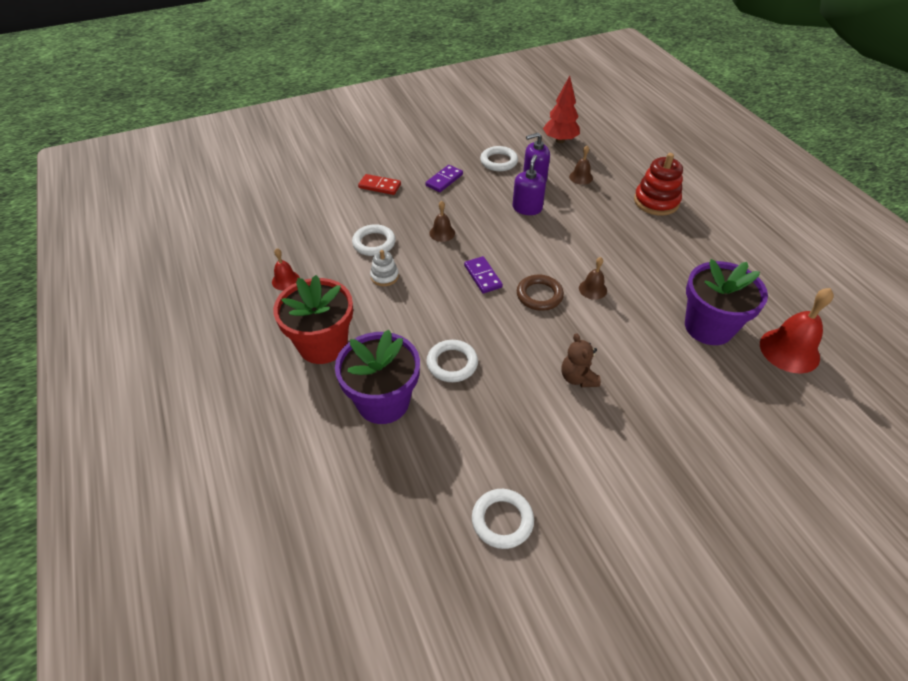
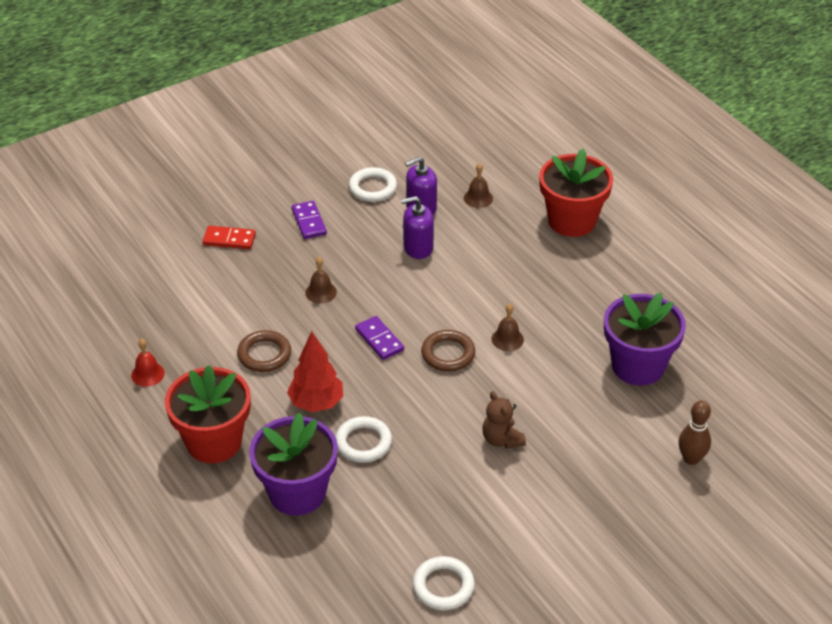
camera: 10 degrees left, 5 degrees down
(374, 243) = (241, 315): white ring -> none
(384, 276) = (264, 354): white stacking toy -> brown ring
(444, 180) = (309, 222): purple domino -> purple domino turned 45 degrees counterclockwise
(527, 208) = (418, 247): purple soap dispenser -> purple soap dispenser turned 105 degrees counterclockwise
(560, 140) = (446, 149): red tree -> red tree (316, 403)
(656, 202) = (572, 221): red stacking toy -> red flower pot
(759, 422) = (691, 459): none -> brown bowling pin
(789, 350) = (723, 380): red bell -> none

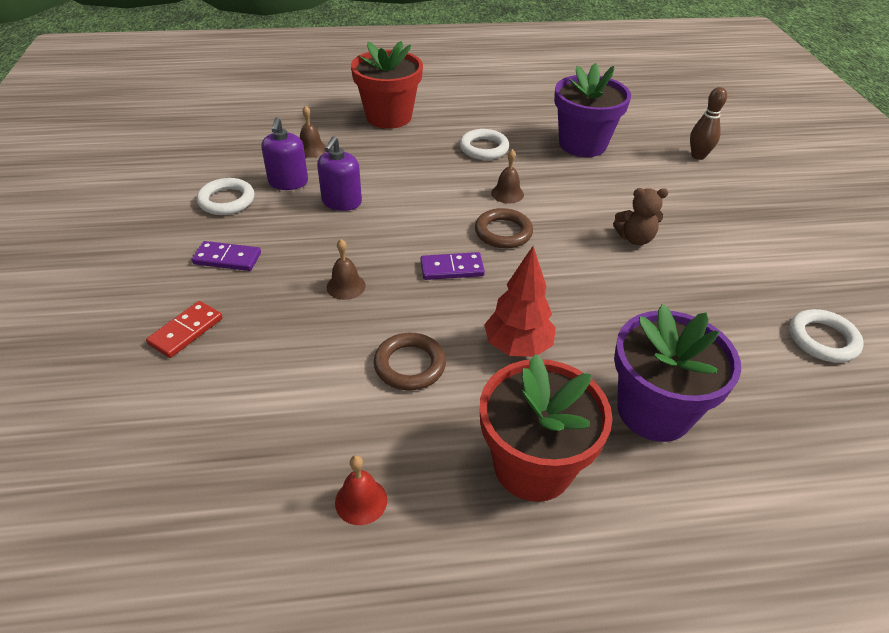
camera: 65 degrees left, 0 degrees up
(363, 443) = (597, 330): white ring -> white ring (484, 148)

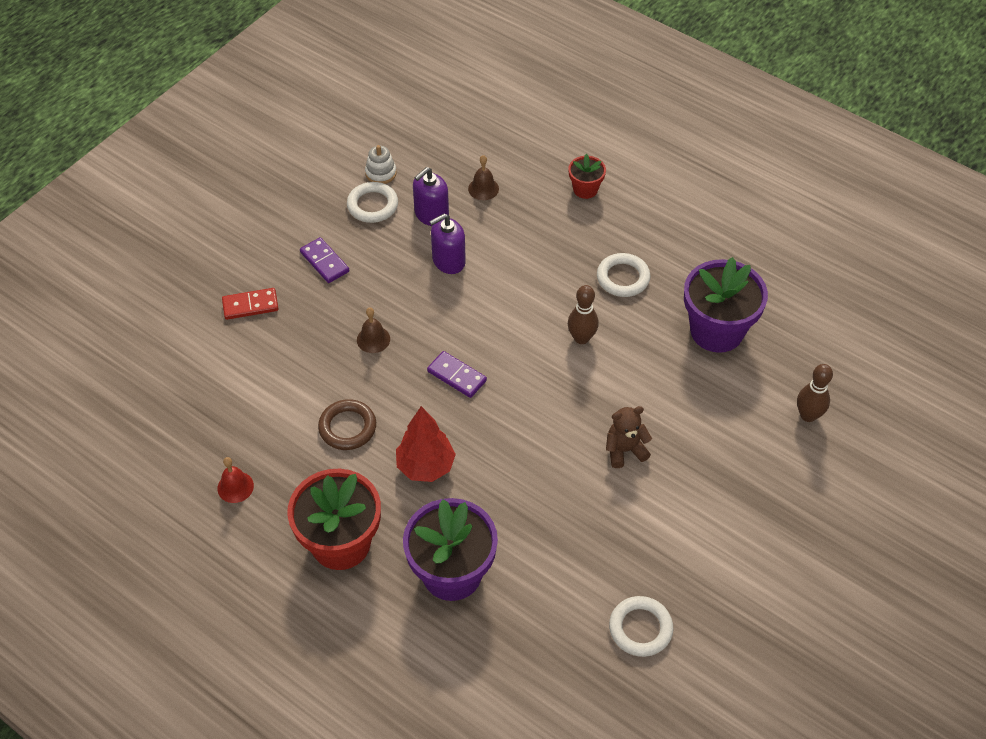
camera: 45 degrees right, 10 degrees up
(208, 178) = (381, 173): none -> white stacking toy
(389, 117) = (585, 189): red flower pot -> red flower pot, size x0.50
(503, 232) = (531, 372): brown ring -> none
(507, 193) = (581, 338): brown bell -> brown bowling pin
(635, 238) = (625, 450): brown teddy bear -> brown teddy bear turned 120 degrees clockwise

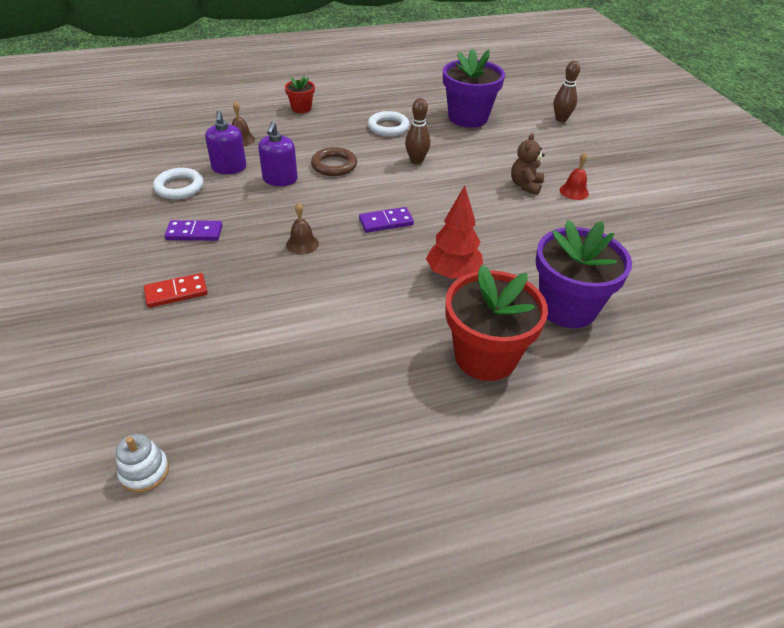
camera: 55 degrees left, 10 degrees down
(235, 487) = (359, 398): red bell -> red bell (574, 191)
(250, 305) = (176, 292): red domino -> red domino turned 45 degrees clockwise
(347, 427) = (371, 297): brown ring -> brown ring (334, 165)
(381, 173) = (157, 171): white stacking toy -> white stacking toy (144, 471)
(640, 628) = (679, 244): white ring -> none

